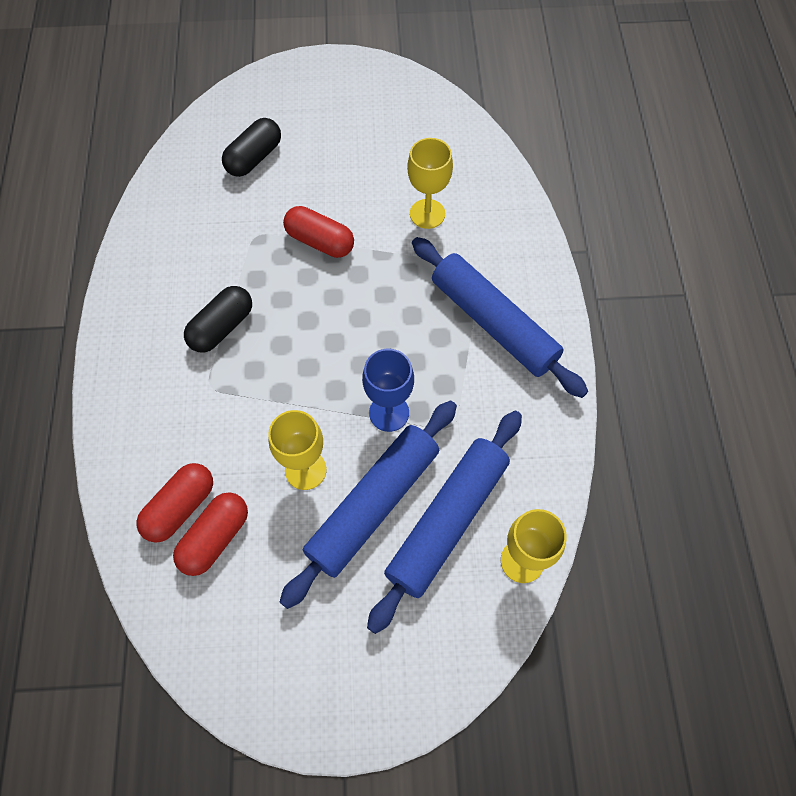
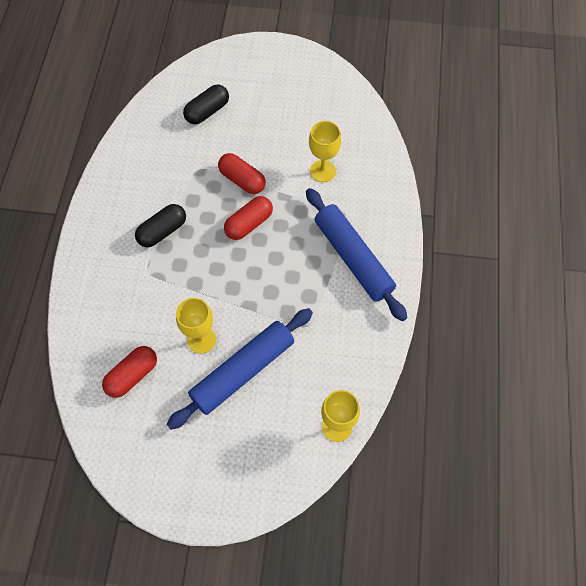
camera: 10 degrees right, 0 degrees up
(180, 507) = (113, 351): red capsule -> red capsule (249, 224)
(389, 413) = (266, 310): blue goblet -> none
(447, 521) = (291, 390): blue rolling pin -> none

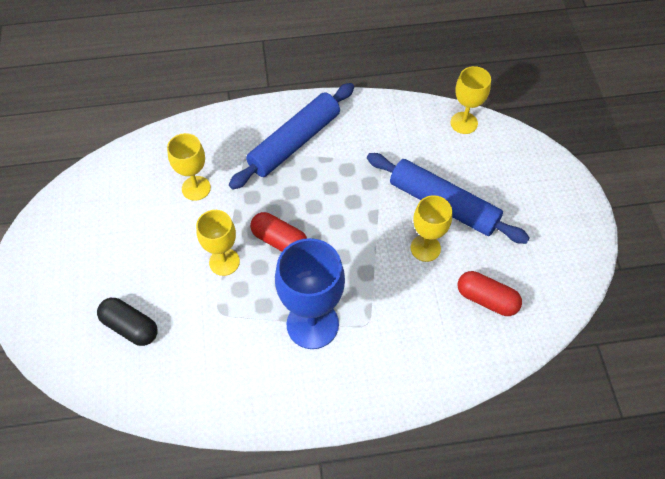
camera: 105 degrees left, 5 degrees down
(162, 231) = (312, 324): black capsule -> blue goblet
(242, 180) = (224, 262): red capsule -> yellow goblet

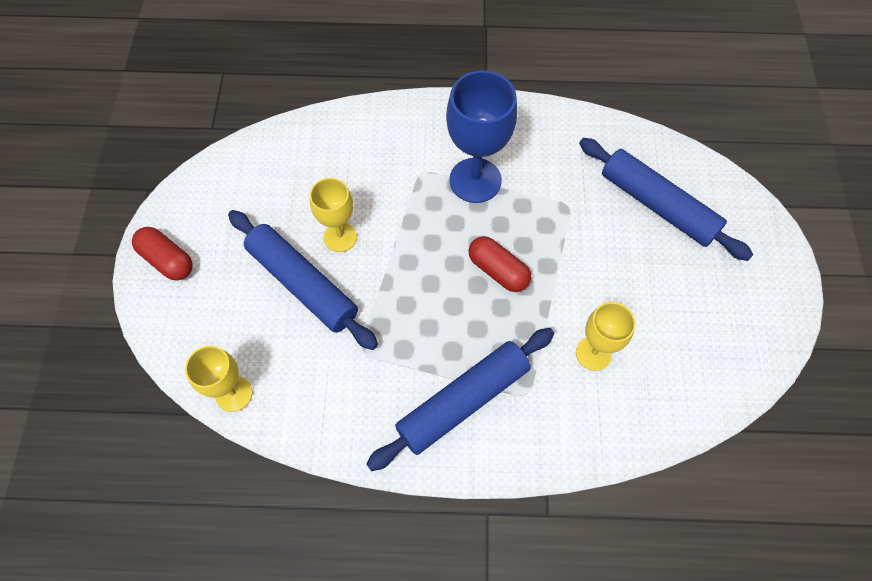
camera: 170 degrees left, 5 degrees up
(130, 327) = (658, 205): black capsule -> blue rolling pin
(224, 262) = (561, 256): yellow goblet -> none
(486, 299) = (297, 177): red capsule -> red capsule (167, 260)

